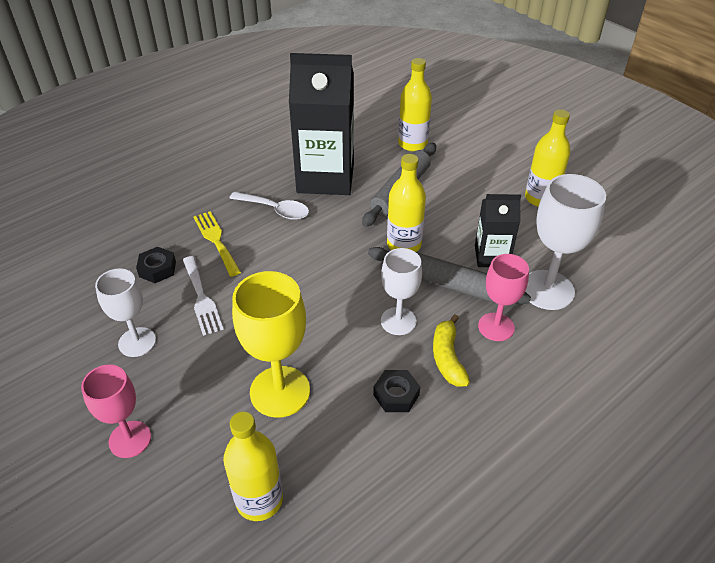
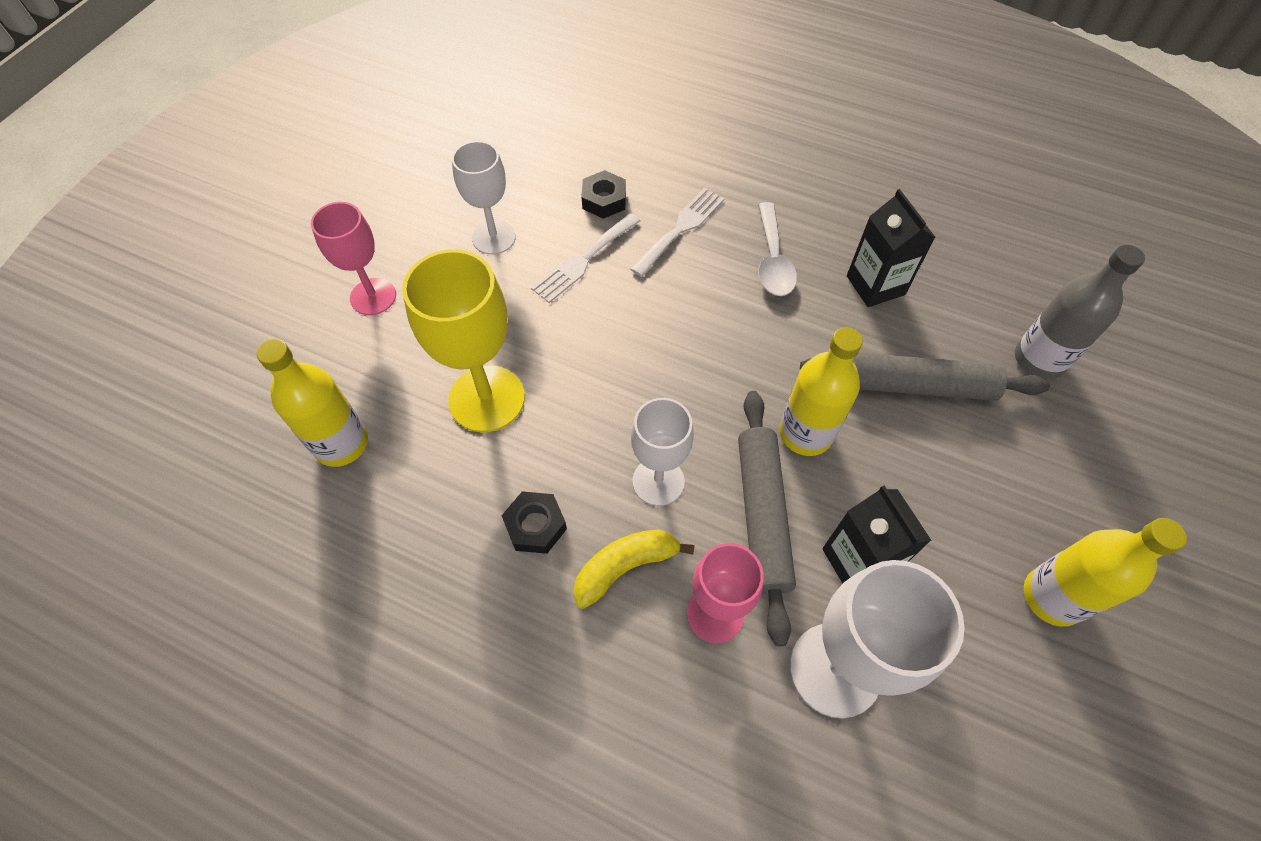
camera: 65 degrees right, 15 degrees up
(216, 240) = (680, 228): yellow fork -> white fork
(325, 177) = (875, 285): black carton -> black carton, size x0.53
(412, 144) = (1039, 360): yellow bottle -> grey bottle

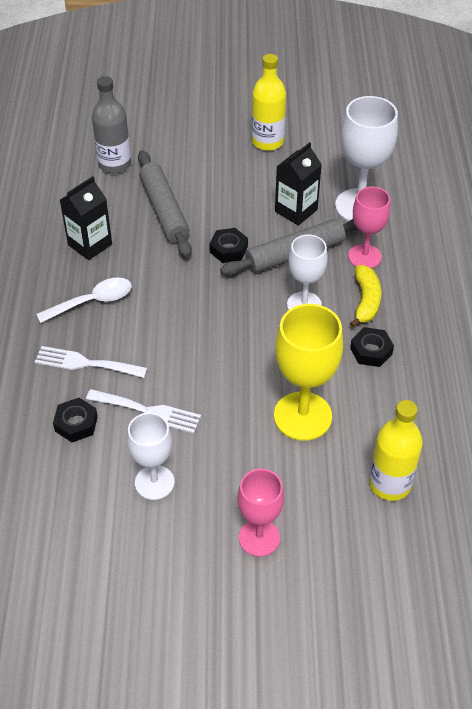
camera: 115 degrees left, 10 degrees down
(625, 567) = (366, 301): yellow banana -> yellow banana turned 120 degrees counterclockwise
(805, 433) = (228, 249): yellow bottle -> black nut

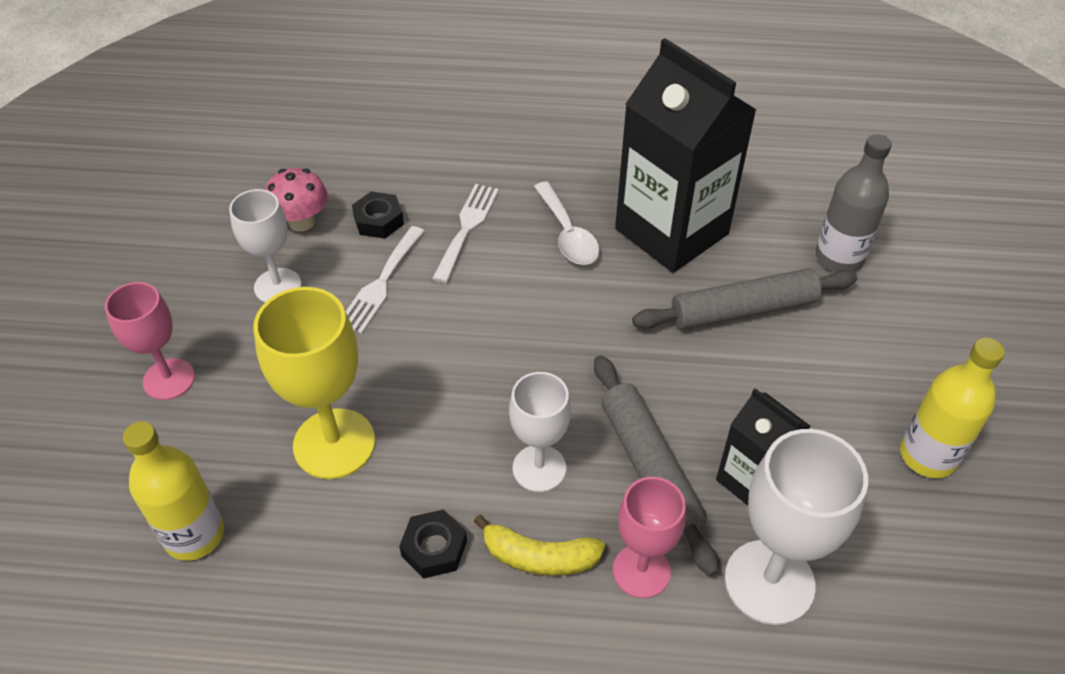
camera: 95 degrees right, 0 degrees up
(77, 480) = (301, 222): none -> pink mushroom
(90, 244) = (671, 231): black carton -> black carton, size x1.89
(228, 249) = (660, 382): black nut -> none

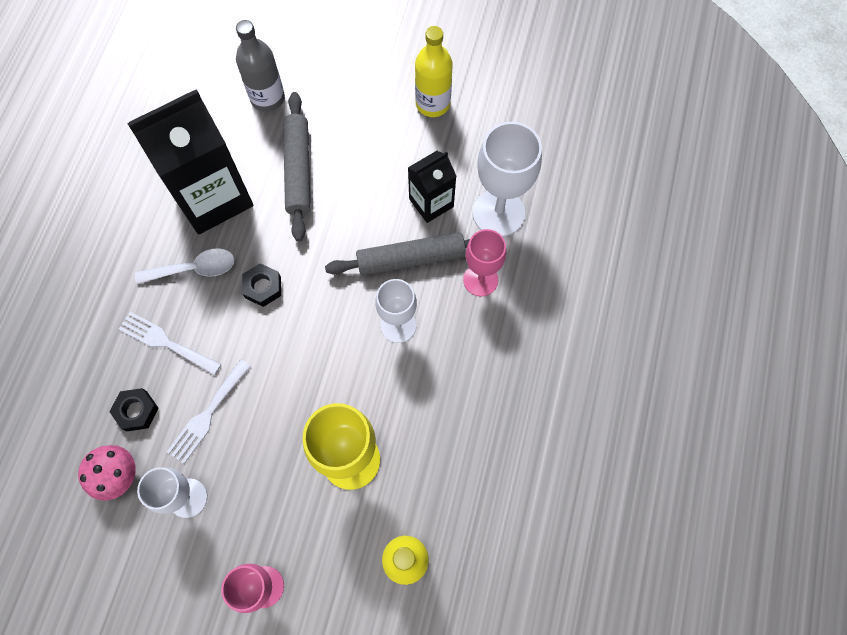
camera: 80 degrees left, 20 degrees up
(381, 284) = (207, 415): white fork -> white fork turned 90 degrees clockwise
(434, 548) = (445, 400): black nut -> black nut (263, 287)
(539, 557) = (461, 337): yellow banana -> none

